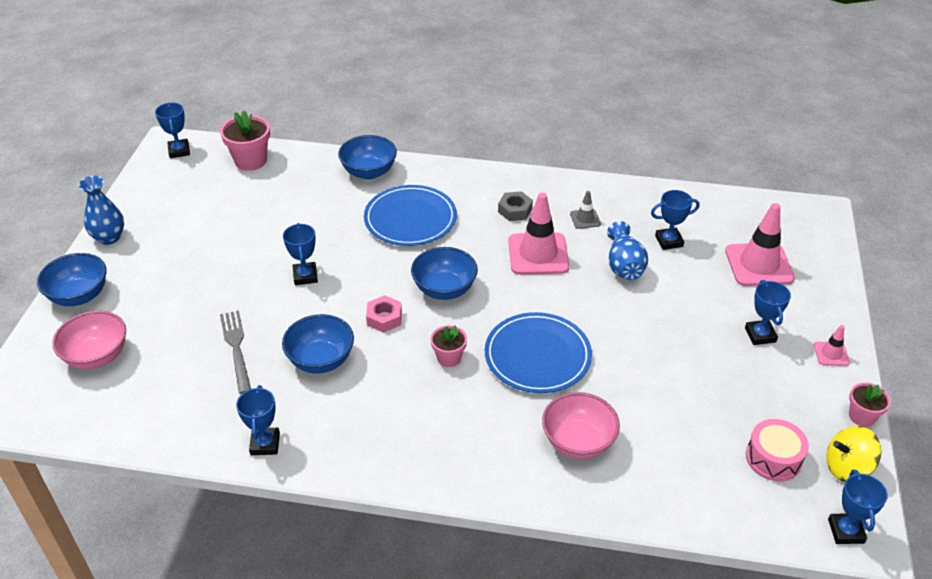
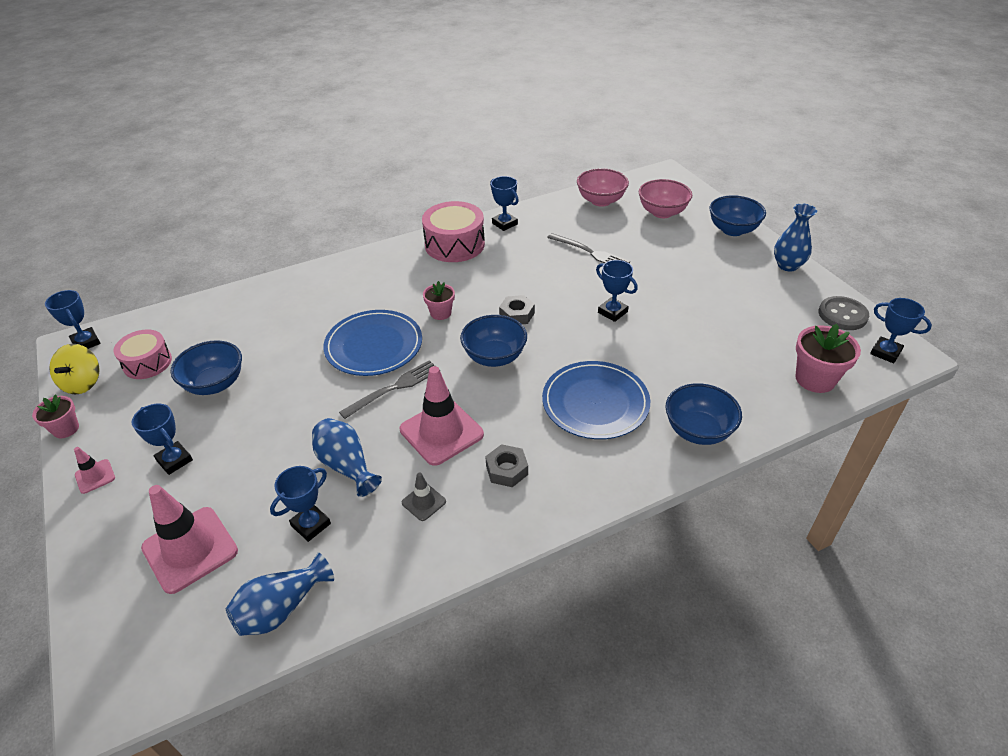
camera: 145 degrees right, 0 degrees up
(153, 184) = (842, 315): none -> grey button
(321, 360) = (527, 271): blue bowl -> blue bowl (215, 384)
(351, 444) = (454, 244): none -> pink drum
(384, 318) = (517, 314): pink nut -> grey nut
(547, 306) = (395, 388): none -> grey fork
(578, 442) = (305, 308): pink bowl -> pink bowl (601, 201)
(706, 208) = (281, 608): none -> blue vase
(847, 467) = (83, 383): yellow spinning top -> yellow spinning top turned 135 degrees clockwise

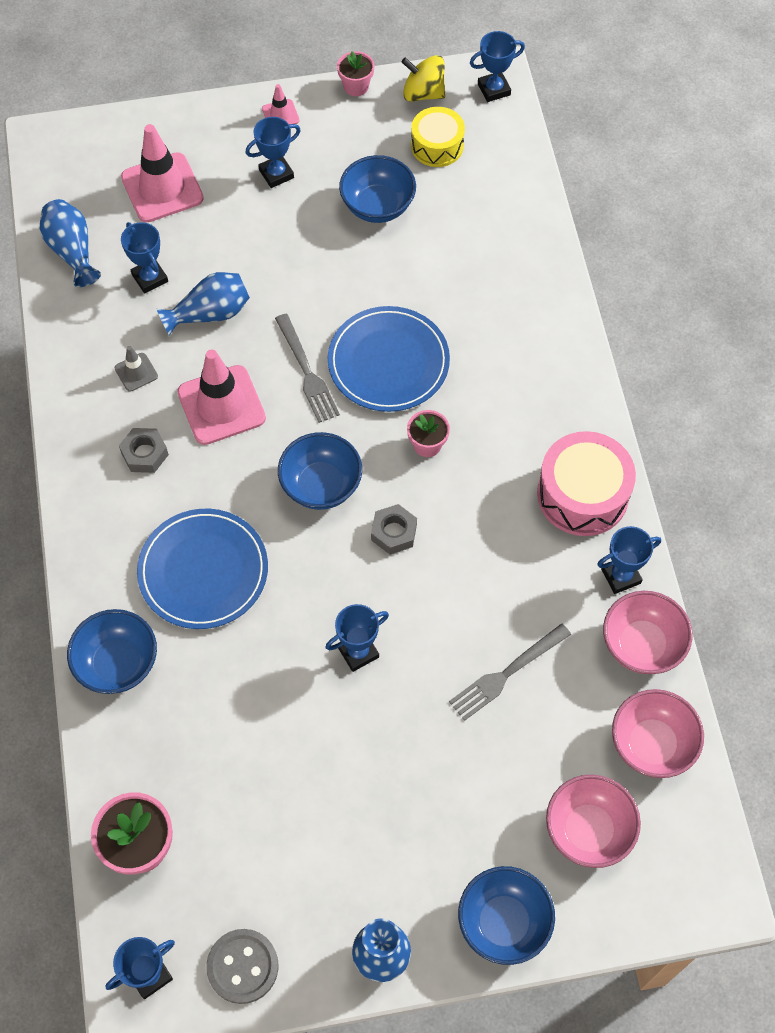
camera: 105 degrees right, 20 degrees up
(147, 363) = (437, 146): pink drum -> yellow drum
(544, 211) = (642, 645): none -> pink bowl

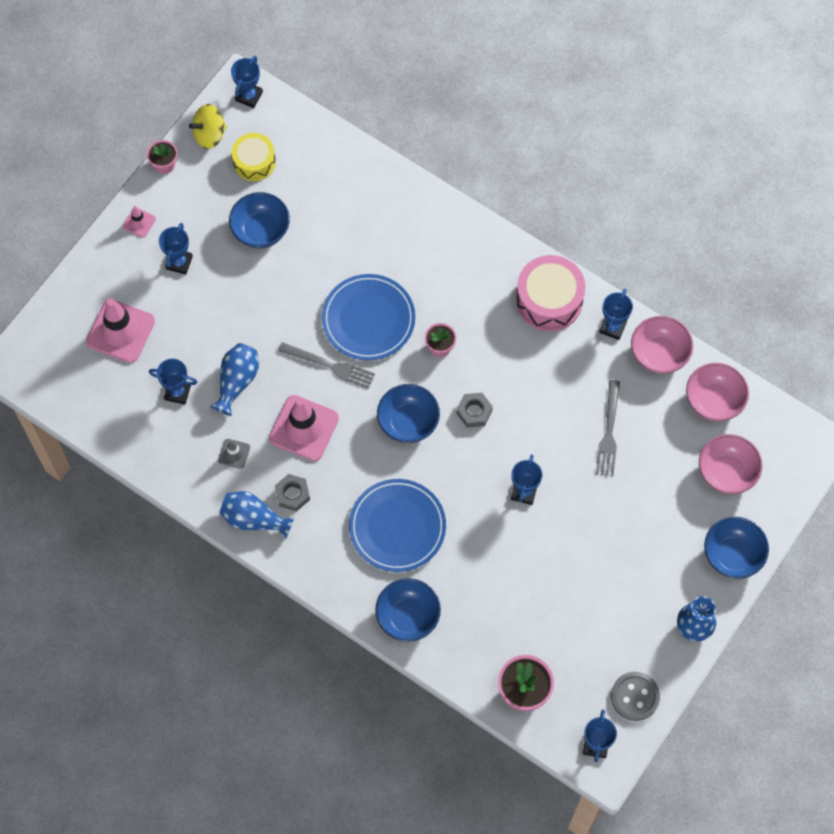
camera: 45 degrees left, 5 degrees up
(72, 251) = (112, 417): blue vase -> blue vase (254, 519)

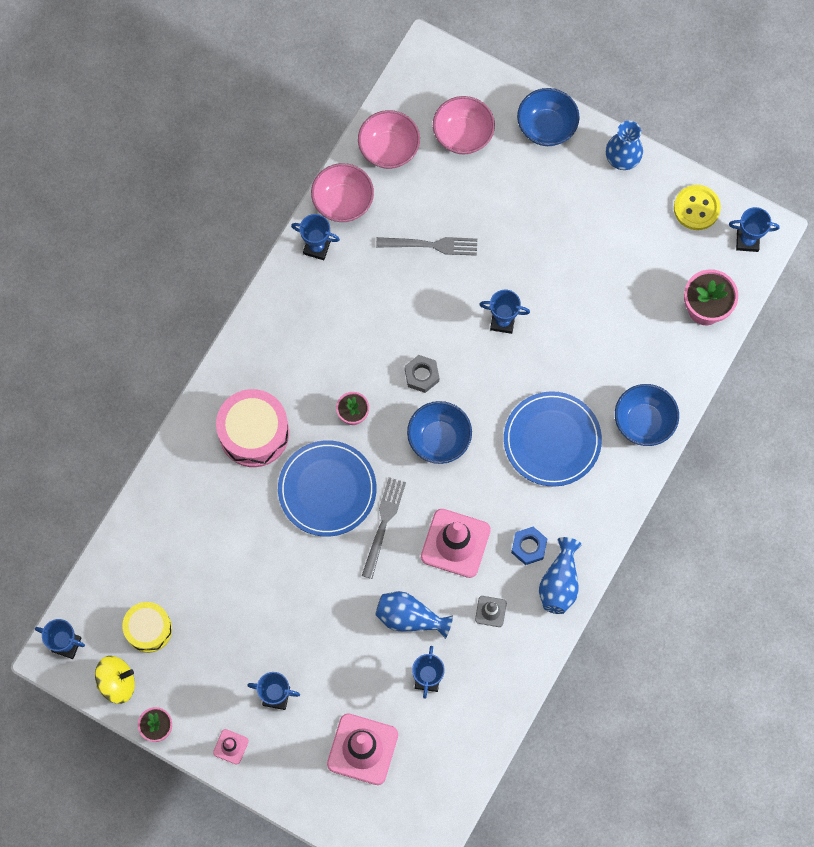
camera: 95 degrees left, 5 degrees up
(209, 134) = (117, 682): yellow spinning top -> yellow spinning top turned 75 degrees counterclockwise
(261, 230) = (231, 612): blue bowl -> none
(292, 494) = (528, 547): grey nut -> blue nut
(549, 300) = (291, 310): pink drum -> pink drum (254, 433)
(635, 697) = (696, 208): grey button -> yellow button

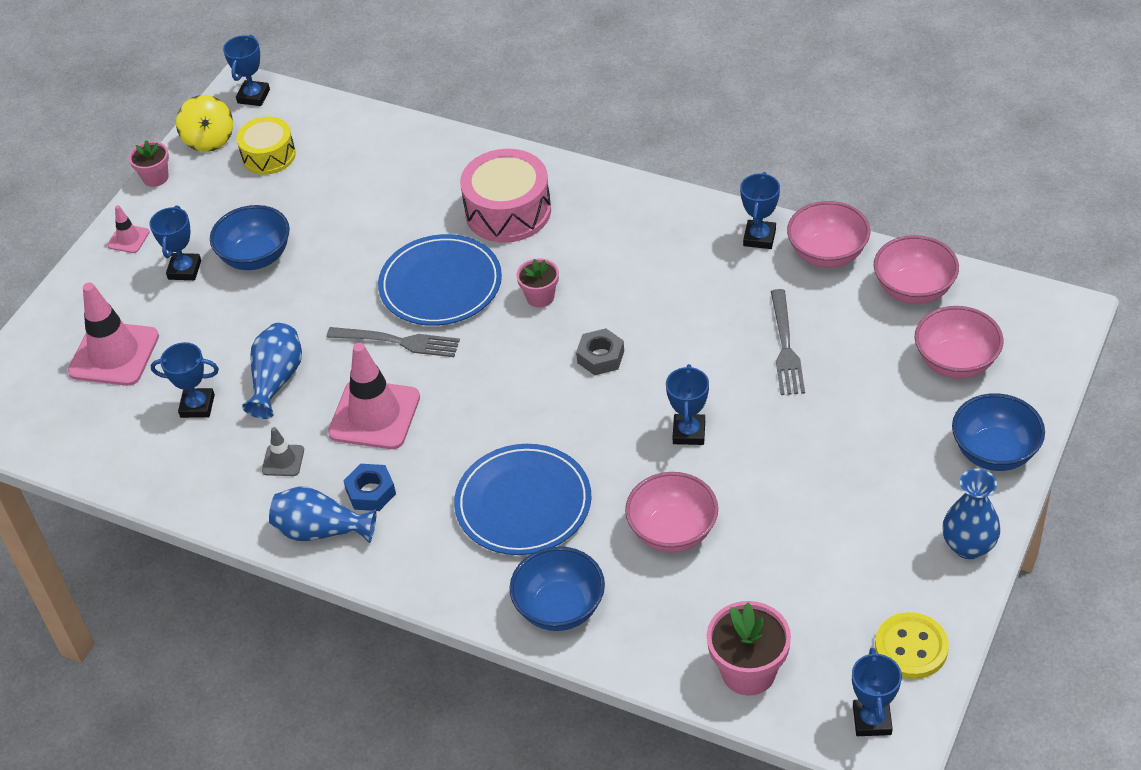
camera: 90 degrees right, 25 degrees down
(439, 439) = (514, 383): blue bowl -> blue bowl (256, 257)
(588, 342) = (672, 532): none -> pink bowl

